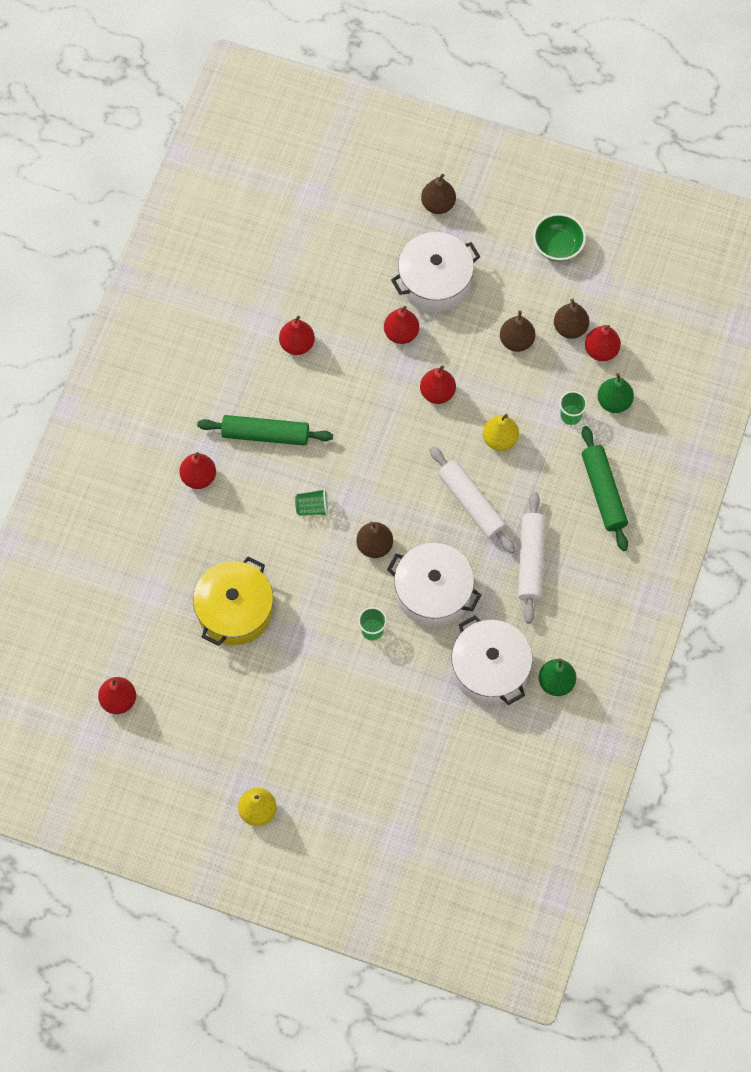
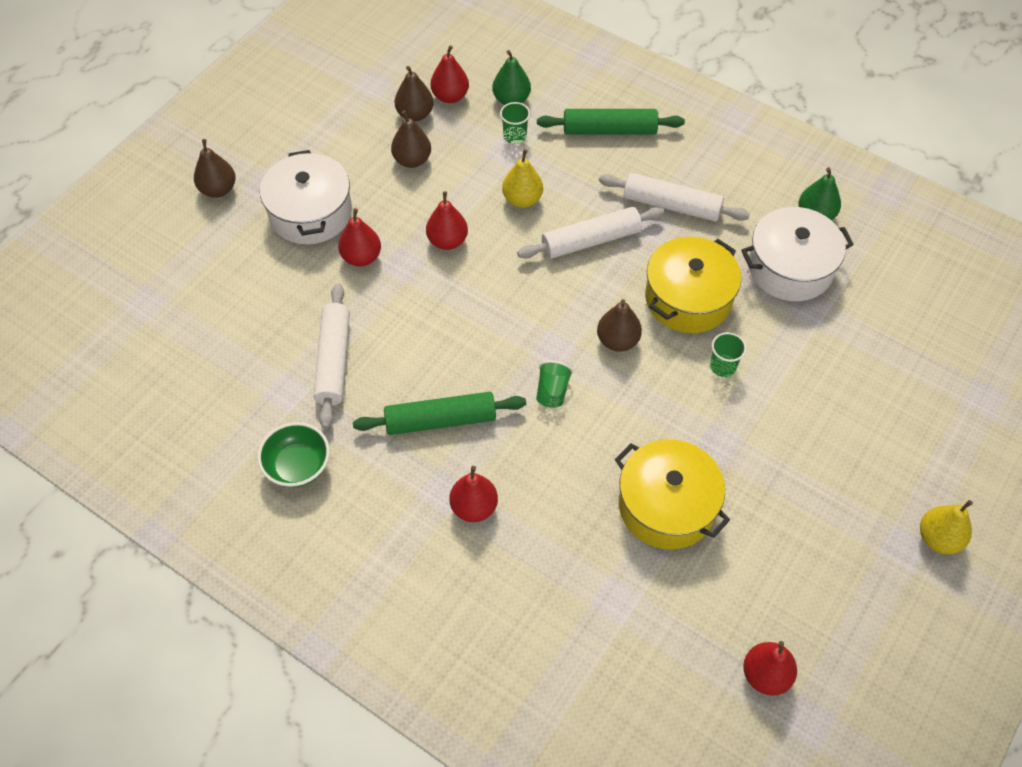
camera: 75 degrees left, 10 degrees down
(265, 434) = (440, 420): green rolling pin -> green rolling pin turned 60 degrees clockwise
(297, 344) = (334, 361): red pear -> white rolling pin
(433, 592) = (688, 298): white pot -> yellow pot
(557, 246) = (317, 103): green bowl -> green bowl (298, 466)

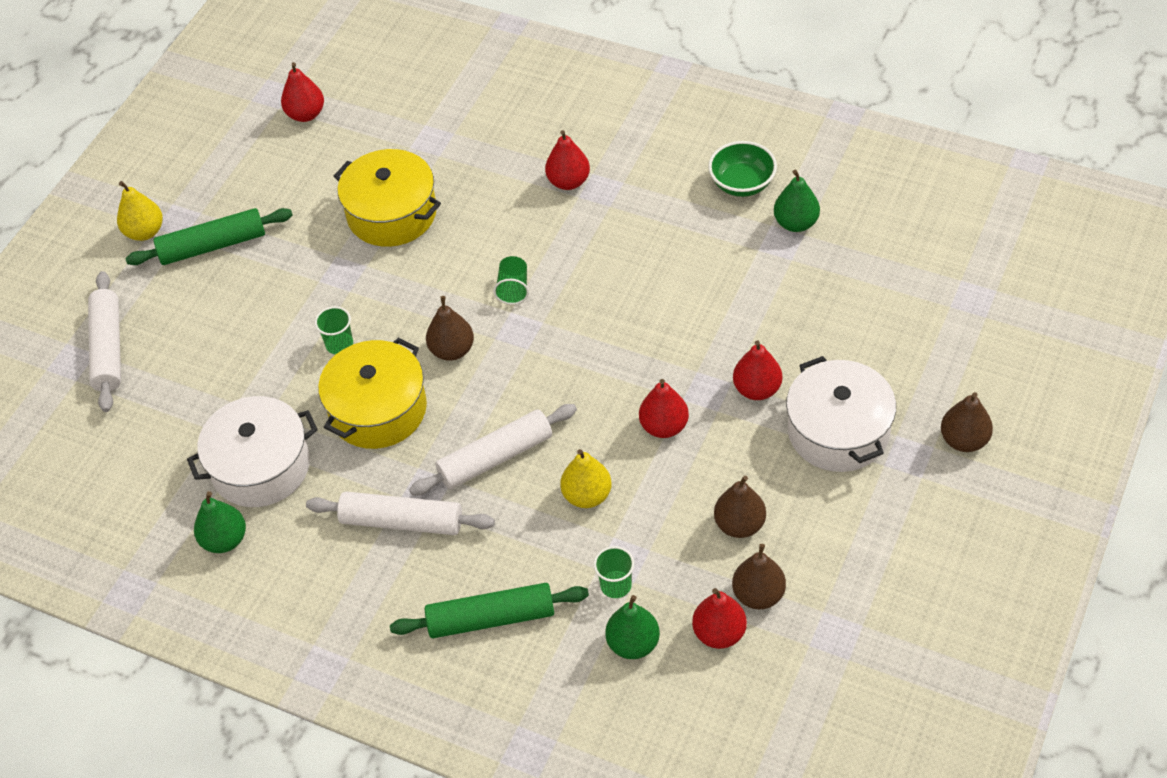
camera: 175 degrees right, 5 degrees down
(264, 409) = (796, 223): none -> green pear
(334, 361) = (745, 278): white rolling pin -> white rolling pin (108, 348)
(440, 420) = (619, 244): green rolling pin -> green rolling pin (213, 246)

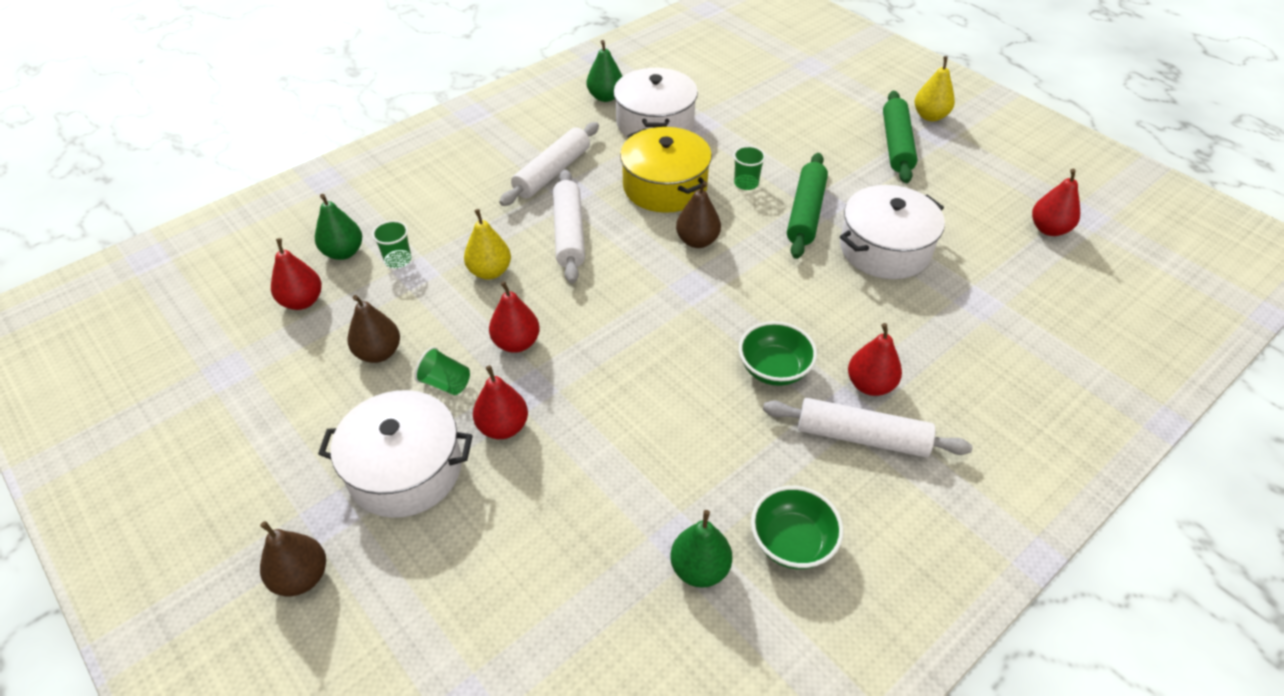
camera: 110 degrees right, 5 degrees down
(108, 348) = (814, 81): white rolling pin -> white rolling pin (862, 437)
(392, 213) = (884, 249): yellow pot -> white pot
(491, 618) = (434, 191): green rolling pin -> green rolling pin (805, 213)
(513, 289) = (744, 298): green cup -> green cup (446, 383)
(587, 242) = (774, 369): none -> green bowl
(758, 595) = (308, 338): brown pear -> none

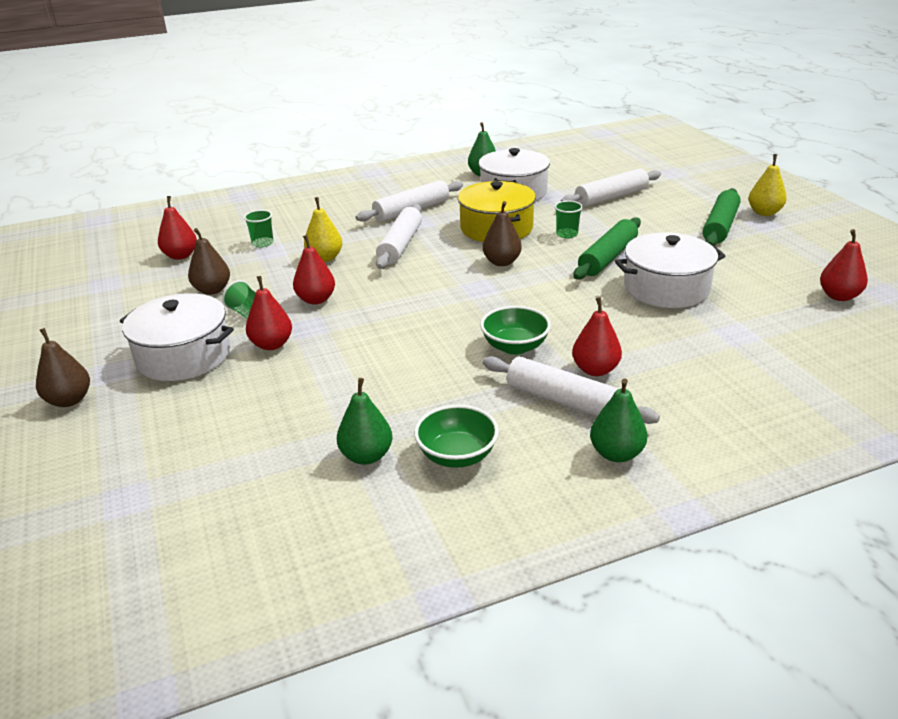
camera: 20 degrees right, 15 degrees down
(343, 252) = (227, 234): green pear -> green pear (616, 454)
(765, 115) = (611, 197): none -> white rolling pin

